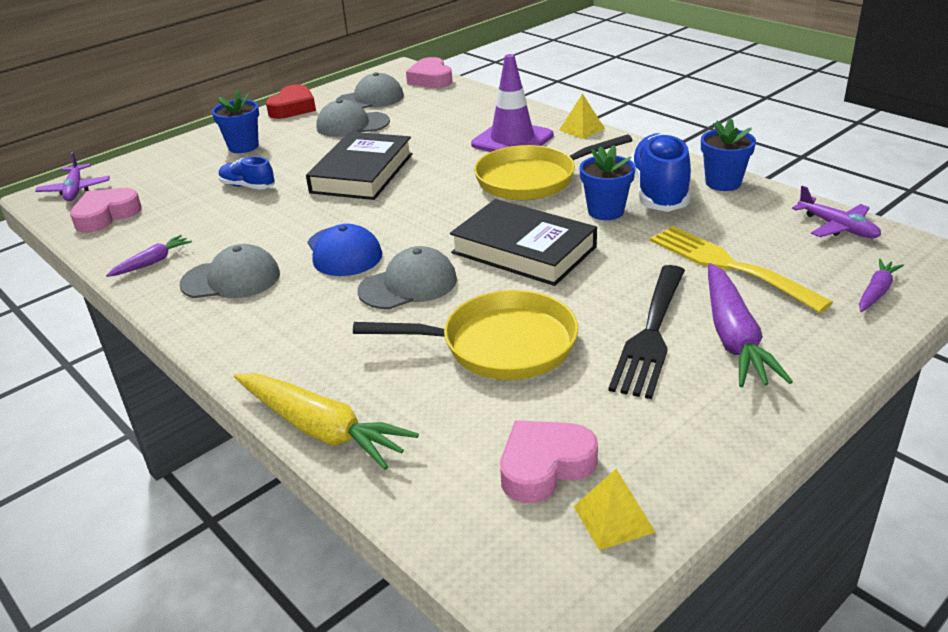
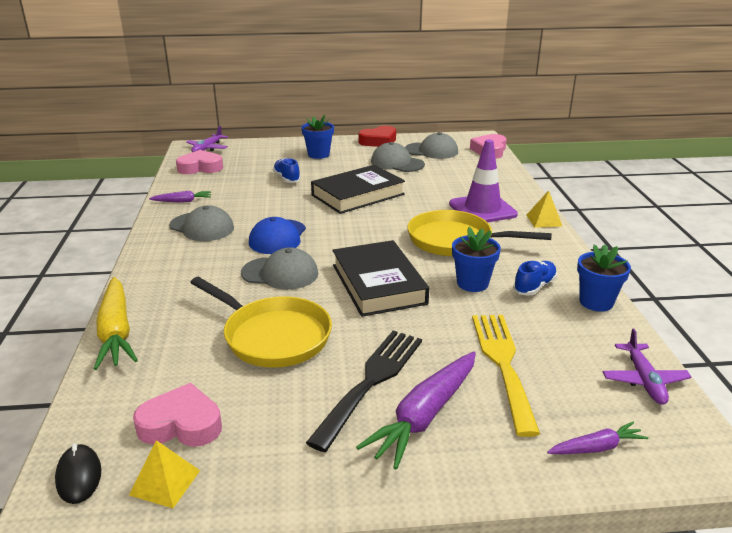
camera: 35 degrees right, 5 degrees down
(524, 569) = (79, 476): none -> black mouse
(651, 334) = (371, 381): black fork -> black fork turned 150 degrees clockwise
(659, 191) = (534, 286): blue shoe -> blue shoe, size x0.53

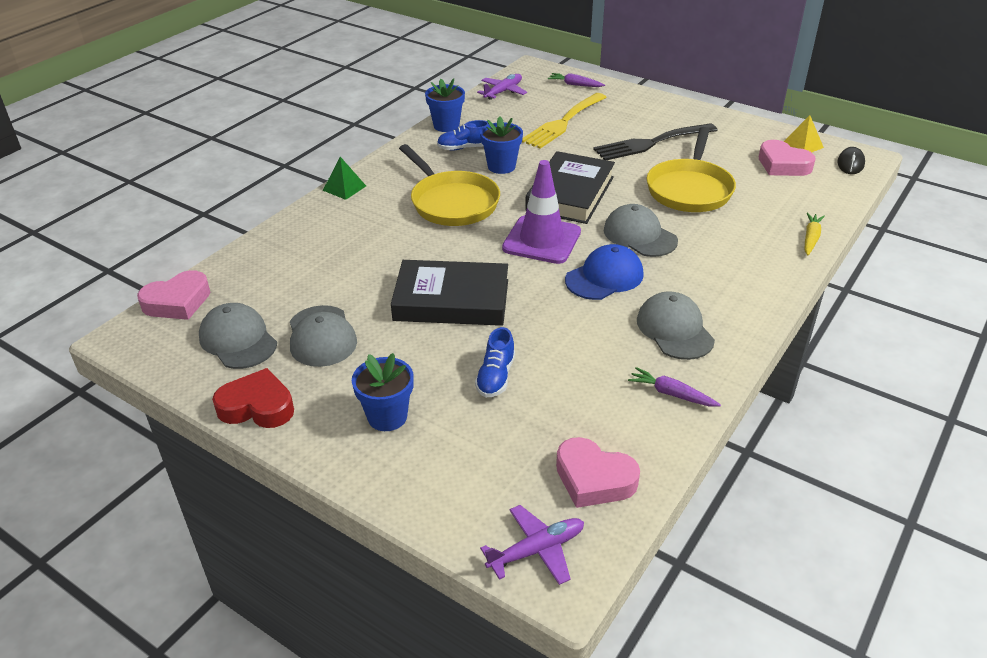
camera: 140 degrees left, 10 degrees up
(116, 332) = (811, 238): yellow carrot -> yellow carrot, size x0.53
(273, 336) = (690, 189): yellow pan -> yellow pan turned 150 degrees counterclockwise
(425, 416) = (640, 120): purple carrot -> none
(482, 209) = (369, 222): purple traffic cone -> purple traffic cone (541, 240)
(544, 220) = (344, 188): yellow pyramid -> green pyramid

